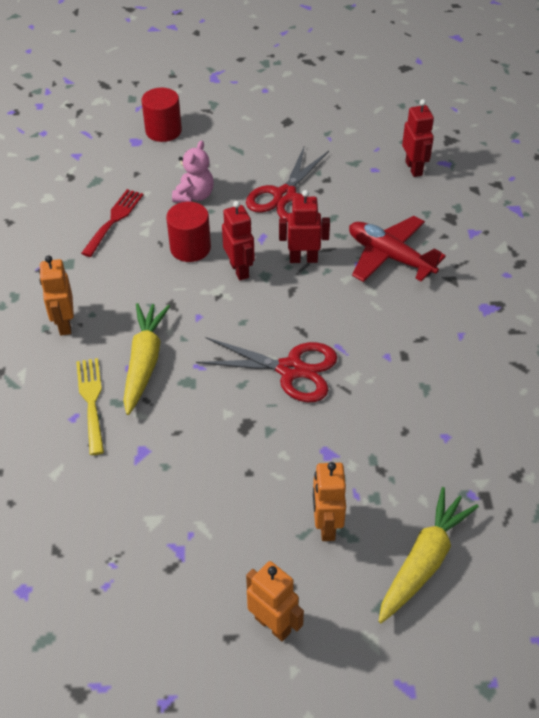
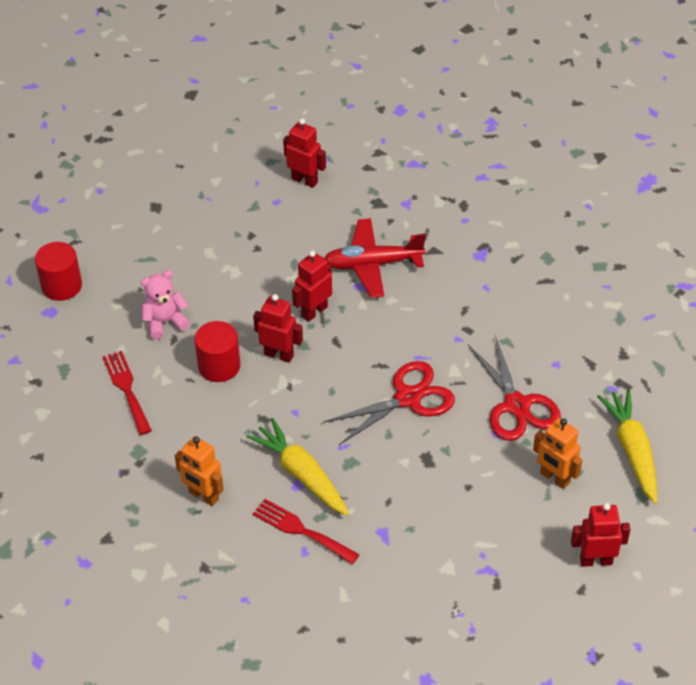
camera: 45 degrees left, 0 degrees up
(91, 400) = (301, 530): yellow fork -> red fork
(194, 196) = (165, 322): pink teddy bear -> pink teddy bear turned 90 degrees counterclockwise
(273, 624) = (596, 560): orange robot -> red robot
(285, 196) = (236, 271): red scissors -> red scissors (516, 405)

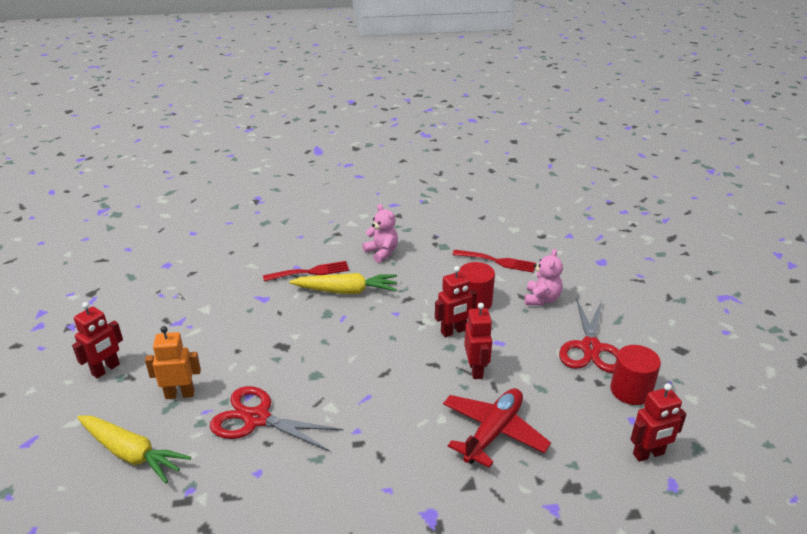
camera: 130 degrees right, 15 degrees down
(61, 286) = (623, 274): red cylinder -> red cylinder (631, 390)
(203, 496) = (382, 252): orange robot -> pink teddy bear
(407, 398) = (339, 367): red scissors -> red scissors (590, 348)

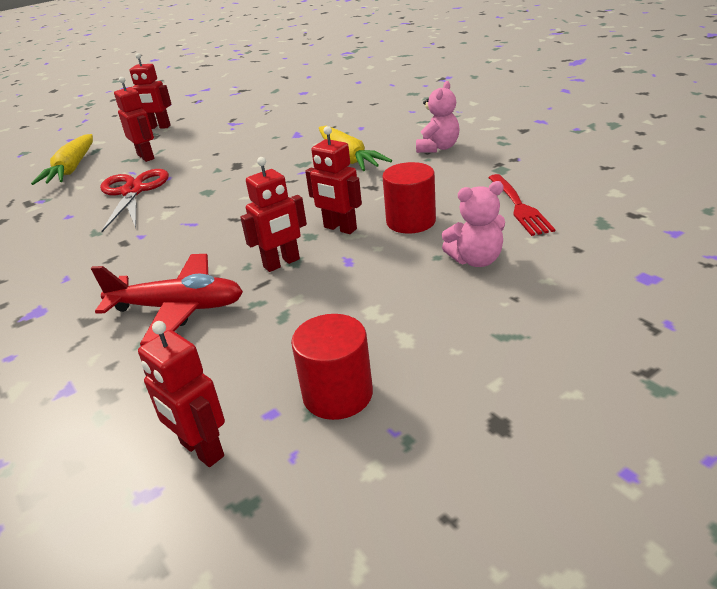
camera: 65 degrees right, 0 degrees up
(180, 394) = (146, 157): orange robot -> red robot
(310, 272) = (360, 135): red fork -> none
(590, 348) = (407, 330): red scissors -> none

